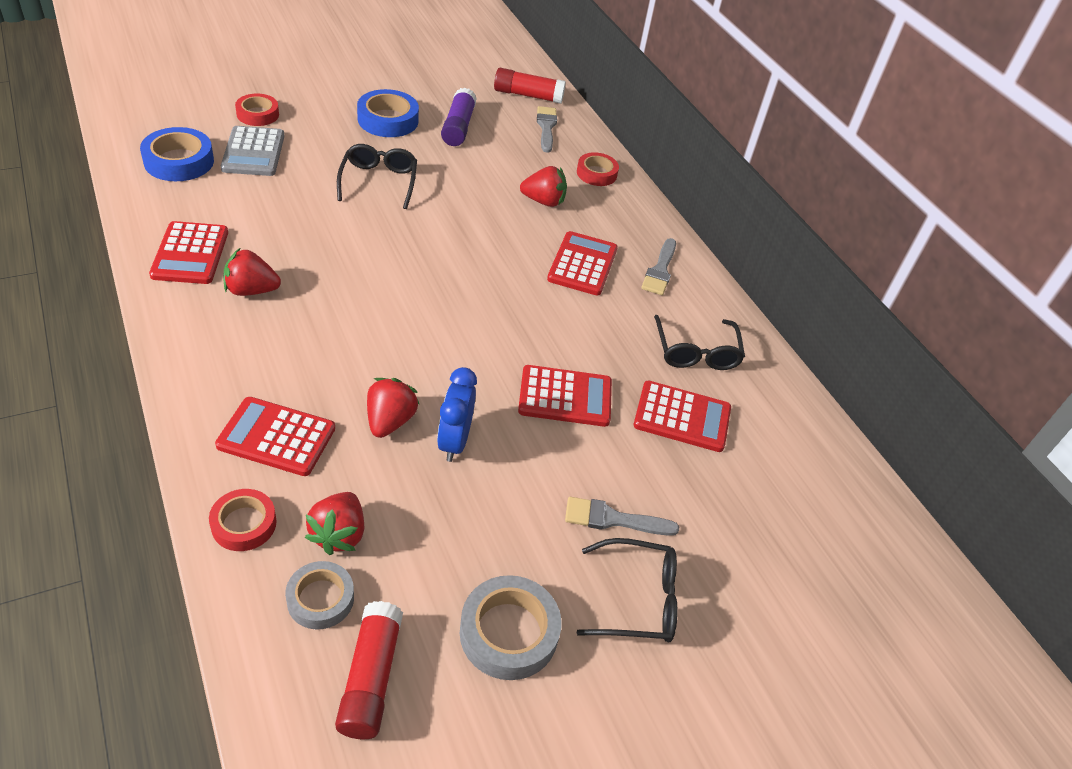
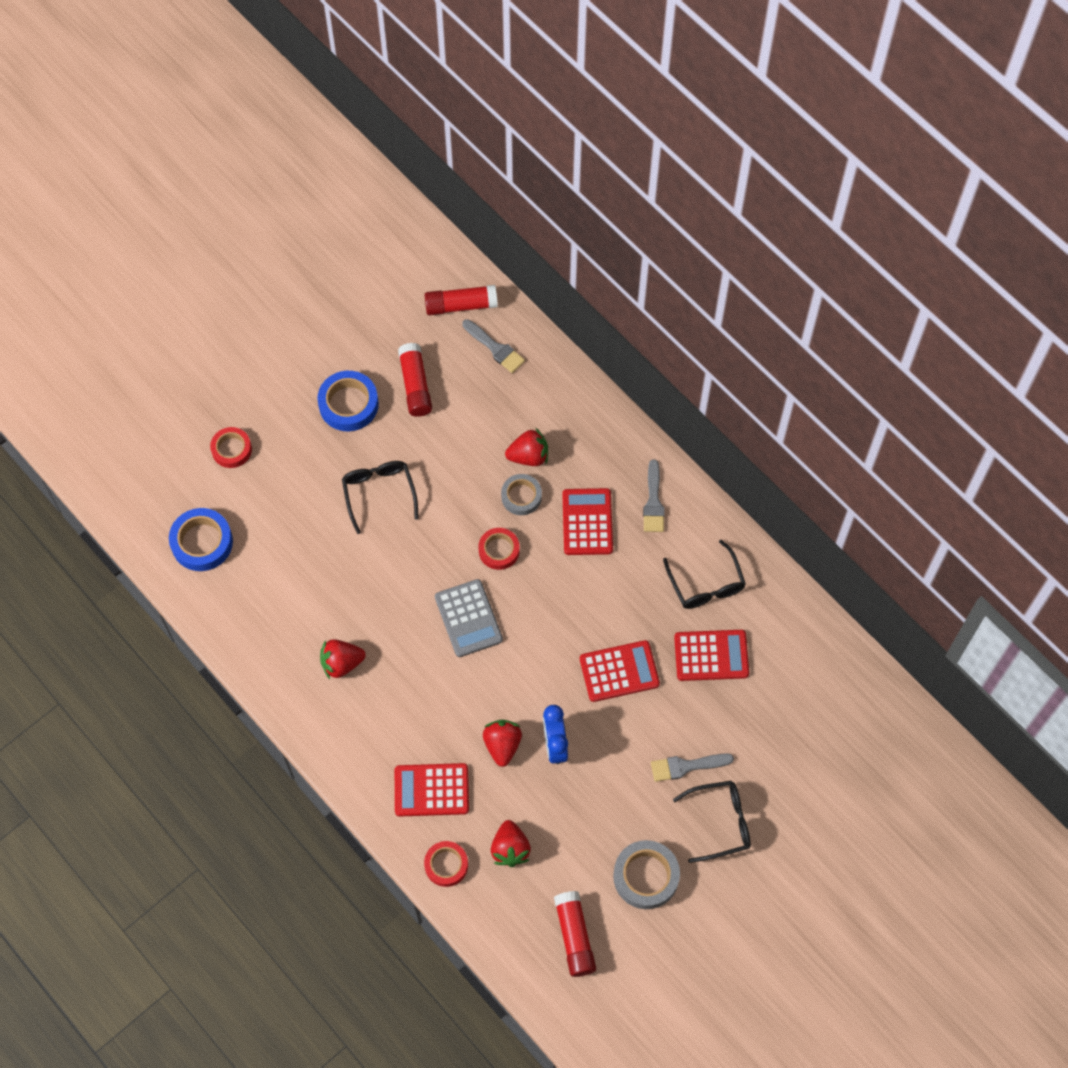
camera: 10 degrees left, 20 degrees up
(190, 254) = (274, 645): red calculator -> none
(253, 152) = (256, 503): grey calculator -> grey calculator (468, 618)
(320, 599) = (520, 898): grey tape -> grey tape (521, 496)
(458, 127) = (415, 385): purple glue stick -> red glue stick
(546, 127) = (495, 348): grey brush -> grey brush turned 150 degrees clockwise
(596, 173) = (562, 396): red tape -> red tape (499, 550)

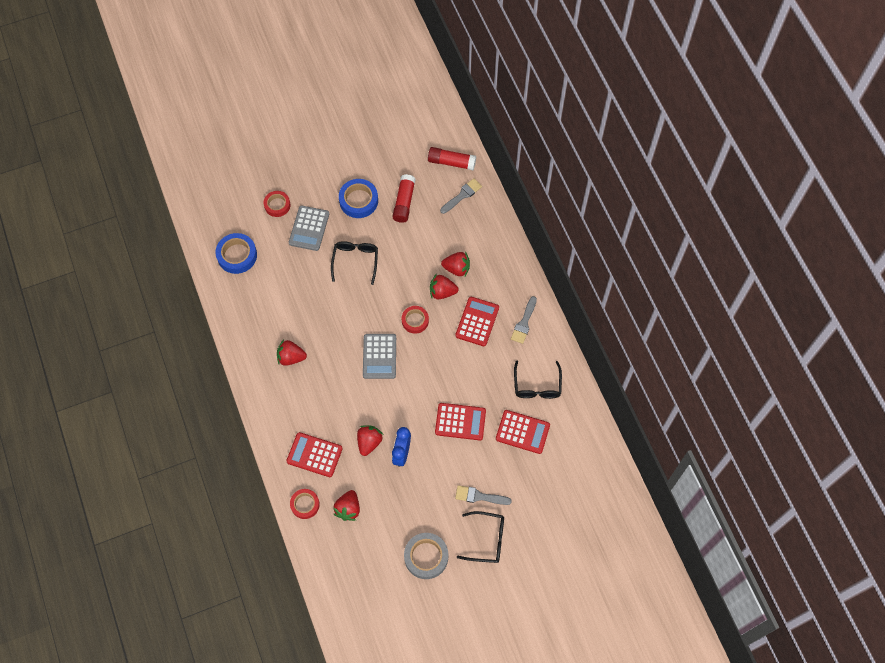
camera: 20 degrees right, 0 degrees up
(292, 468) = (309, 228): none -> grey calculator
(495, 348) = (462, 195): grey brush -> grey brush turned 105 degrees counterclockwise
(521, 496) = (442, 292): grey tape -> red strawberry
(574, 936) = (366, 578): red glue stick -> none

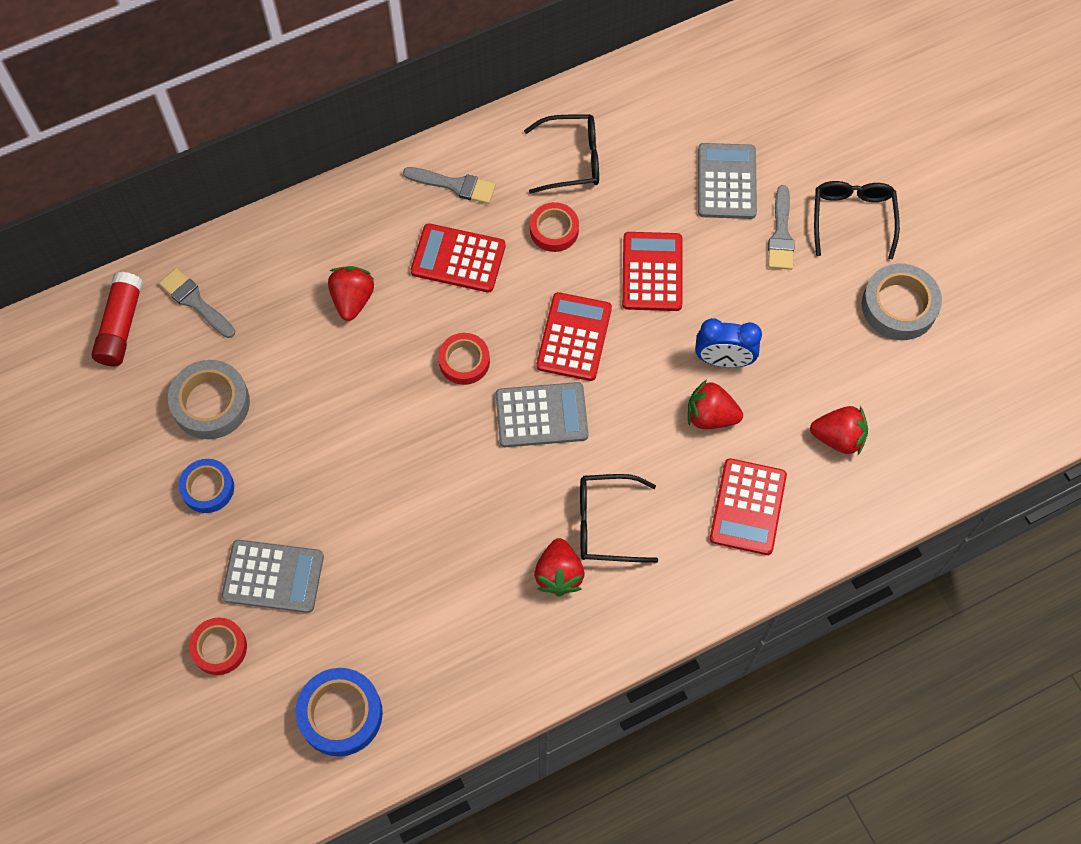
camera: 95 degrees left, 0 degrees up
(305, 504) = (843, 512): red tape -> red tape (554, 230)
(355, 261) = (344, 479): black glasses -> black glasses (606, 523)
(358, 201) = (208, 488): blue tape -> blue tape, size x0.67
(404, 202) = (211, 403): red glue stick -> grey tape
(442, 292) = (402, 320): red strawberry -> none
(516, 470) = (726, 182): none -> grey calculator
(522, 432) = (658, 177): red calculator -> red calculator (574, 337)

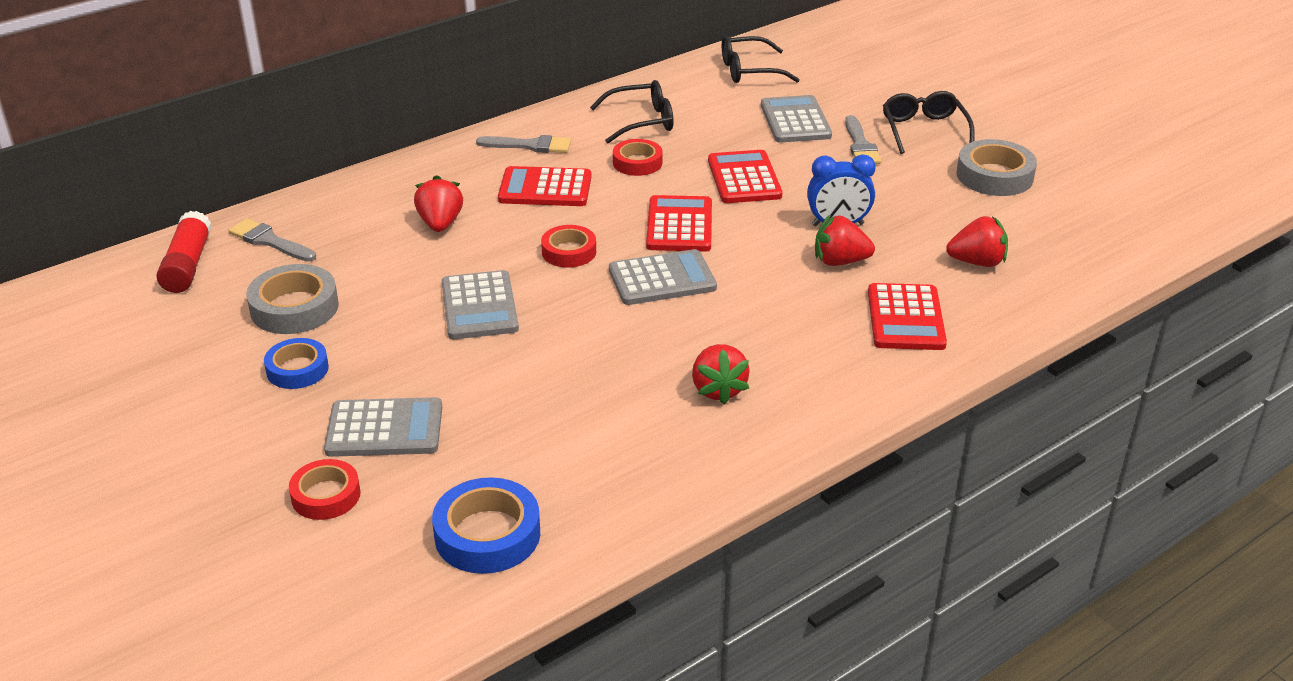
camera: 10 degrees left, 30 degrees down
(372, 428) = (479, 306): none -> grey calculator
(606, 523) = (758, 346): black glasses -> black glasses (749, 71)

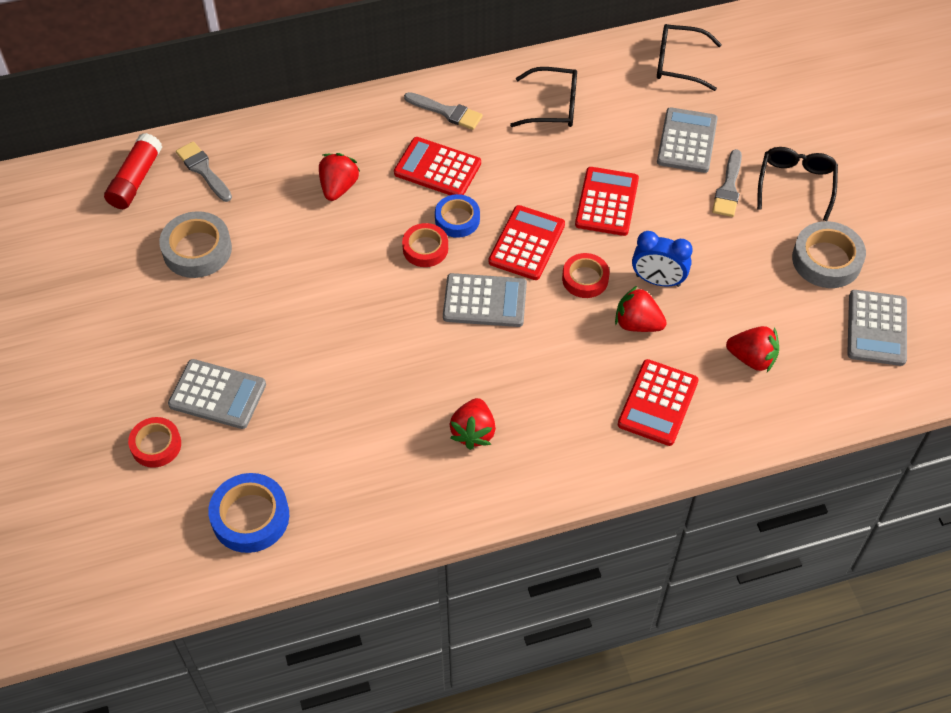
camera: 20 degrees right, 20 degrees up
(297, 369) = (178, 315): blue tape -> blue tape (457, 219)
(479, 306) = (332, 289): grey calculator -> grey calculator (876, 328)
(637, 163) = (526, 158): red tape -> red tape (585, 279)

